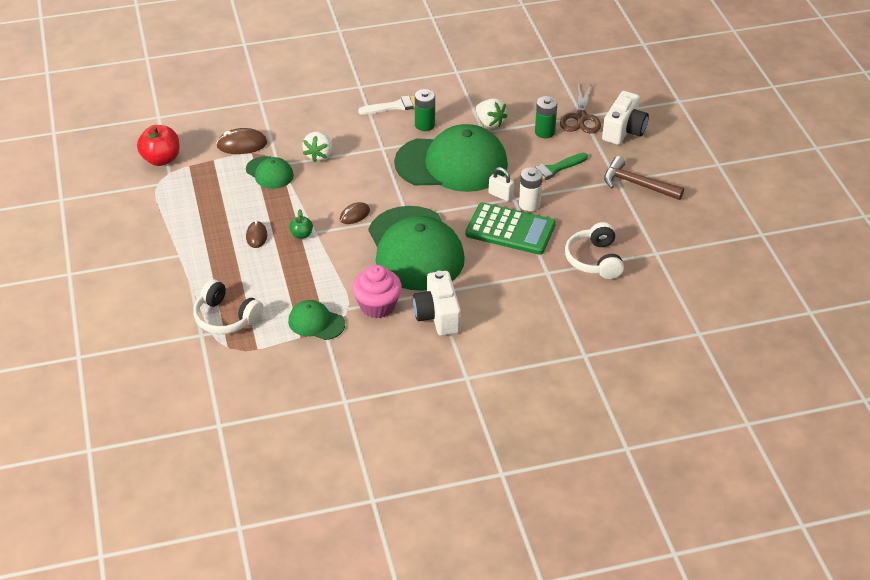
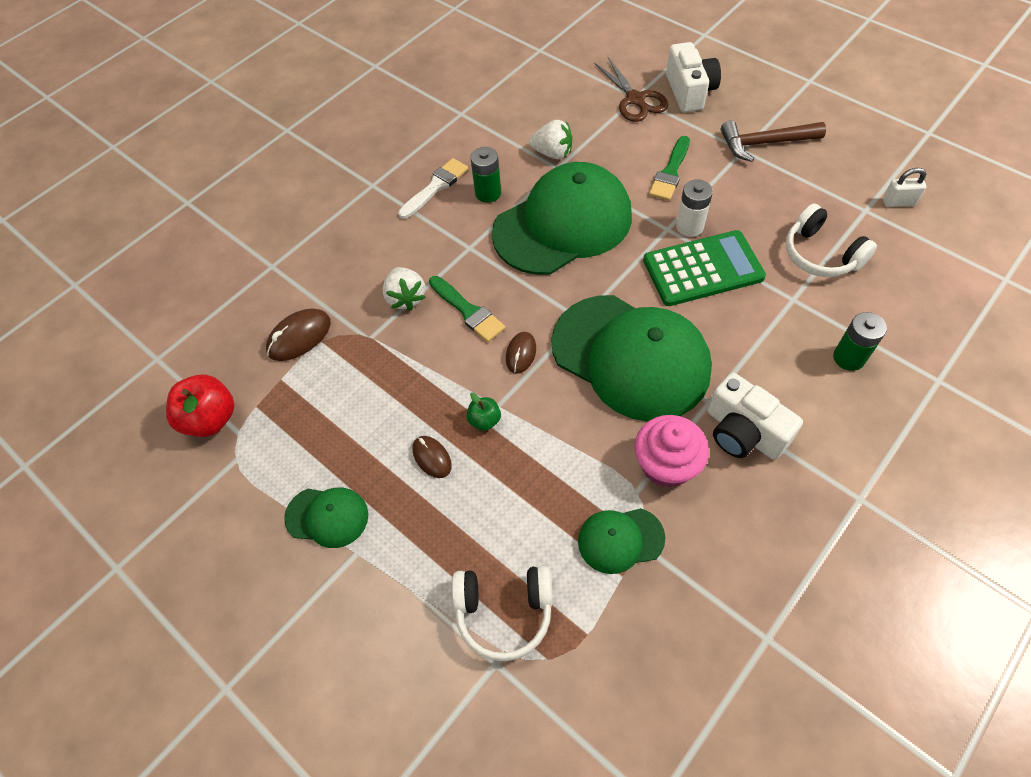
camera: 30 degrees left, 15 degrees up
(269, 173) = (368, 356): green cap -> green cap (327, 516)
(347, 179) = (468, 311): none -> green brush
(500, 195) = (650, 233): white padlock -> white padlock (898, 202)
(544, 132) = (617, 134): green battery -> green battery (848, 358)

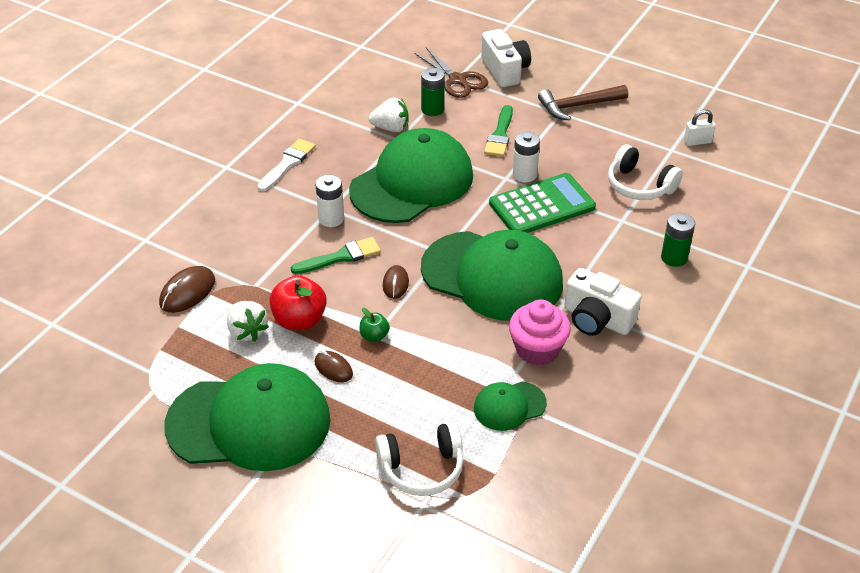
camera: 15 degrees left, 15 degrees down
(211, 419) = (119, 364): red apple -> red apple (299, 320)
(327, 516) = (249, 422): green cap -> green cap, size x2.17
(406, 298) = (280, 252): white strawberry -> white strawberry (247, 331)
(467, 261) = (331, 219): none -> white battery
(468, 311) = (341, 257): green brush -> green brush turned 60 degrees counterclockwise
(488, 193) = (338, 164): green battery -> green battery (432, 109)

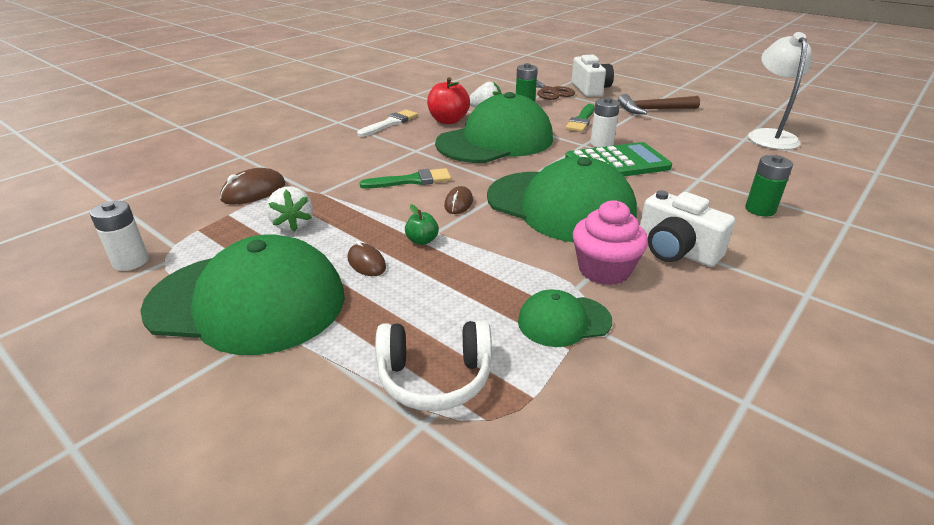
camera: 10 degrees right, 10 degrees down
(299, 320) = (350, 221): red apple -> red apple (448, 121)
(331, 219) = (413, 156): white battery -> white battery (131, 261)
(639, 185) = (715, 158): white headphones -> none
(697, 141) = (769, 136): white padlock -> white lamp

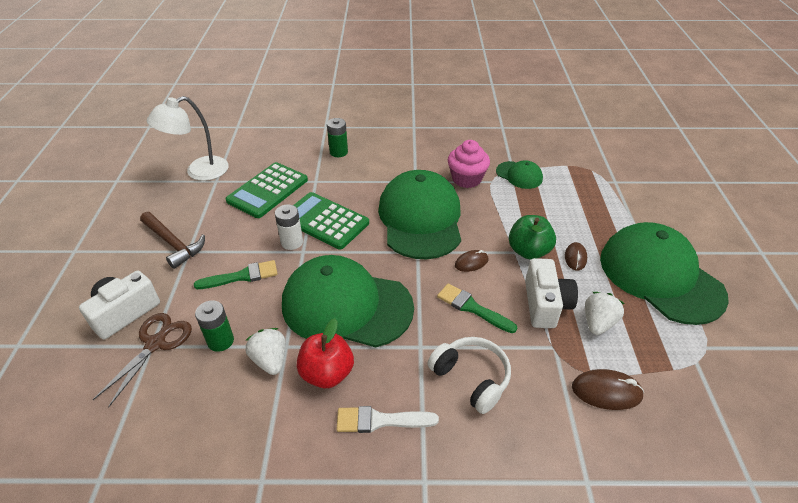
camera: 130 degrees left, 10 degrees up
(131, 261) = (733, 365): white battery -> none
(422, 240) = (528, 251): green apple -> green apple, size x1.88
(435, 377) = (596, 190): white headphones -> white headphones (471, 378)
(676, 250) = (419, 165): white camera -> white camera (545, 304)
(702, 154) = (267, 190): none -> green calculator

